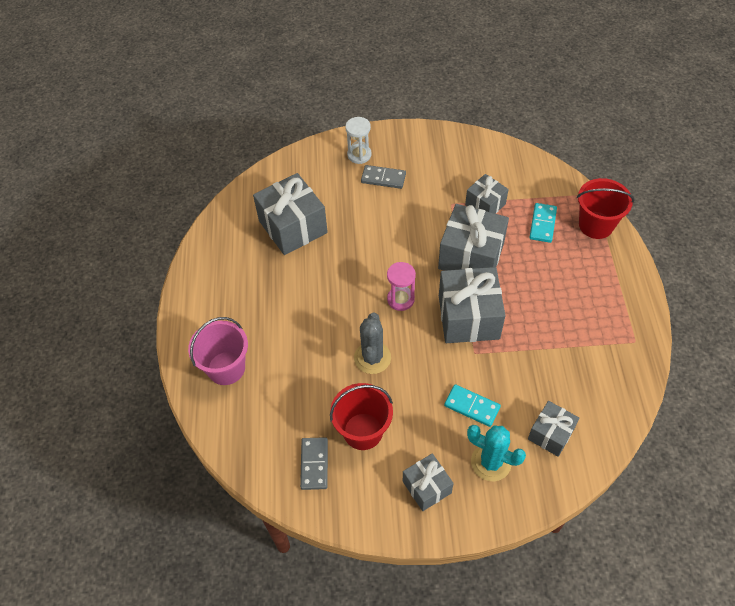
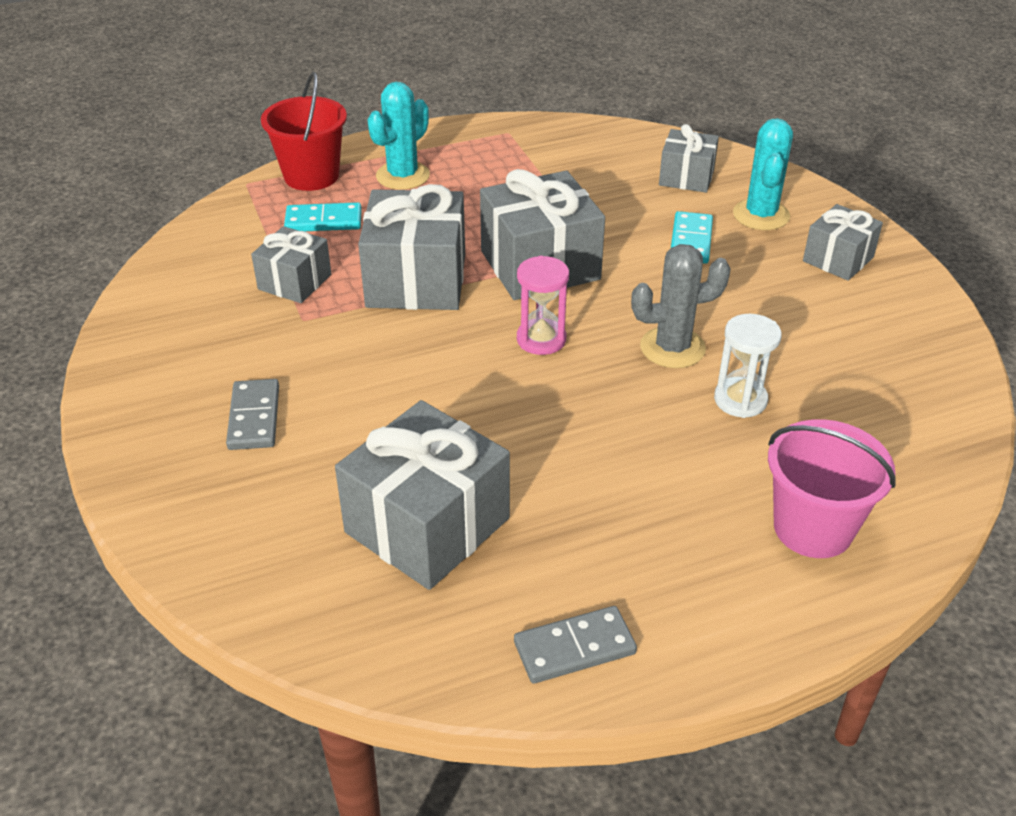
camera: 110 degrees left, 15 degrees down
(314, 464) = (895, 368): grey domino -> grey domino (574, 648)
(359, 155) = (188, 469): white hourglass -> white hourglass (740, 400)
(363, 431) = (804, 331): red bucket -> none
(586, 270) = (403, 176): none -> turquoise cactus

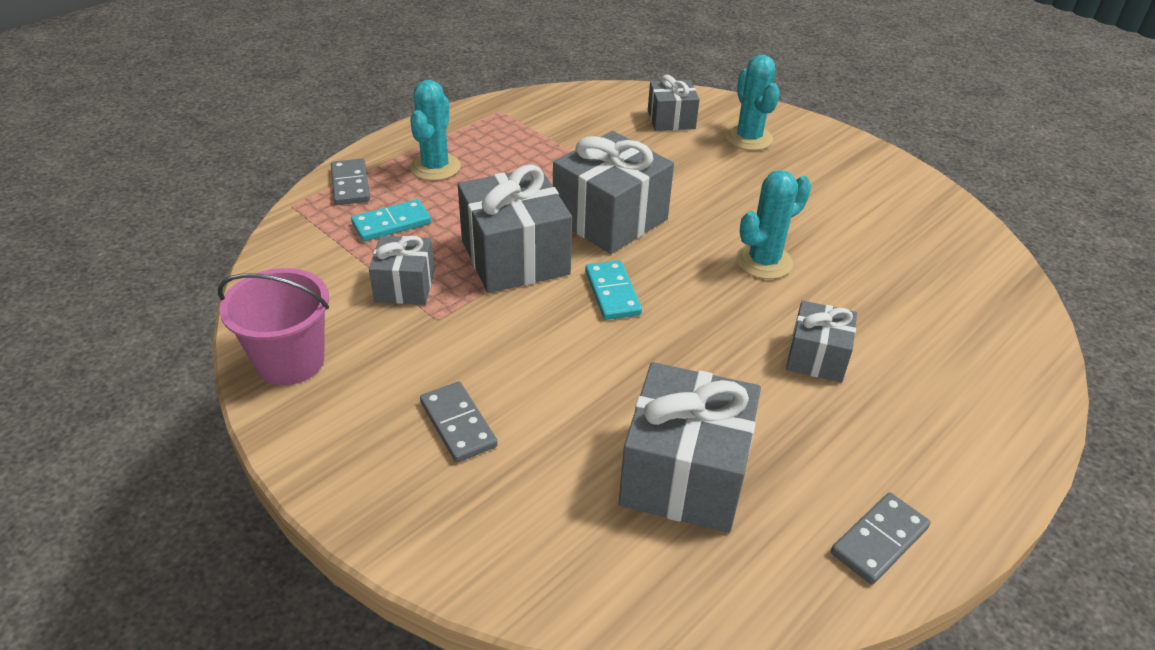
camera: 25 degrees left, 0 degrees up
(311, 176) = (350, 185): red bucket -> grey domino
(541, 339) = (657, 282): pink hourglass -> none
(672, 348) = (764, 262): grey cactus -> turquoise cactus
(691, 241) = (713, 170): turquoise domino -> turquoise domino (612, 293)
(740, 400) = (844, 290): white hourglass -> none
(813, 528) = (970, 378): pink bucket -> pink bucket (290, 361)
(838, 259) = (828, 161): grey gift -> grey gift (816, 357)

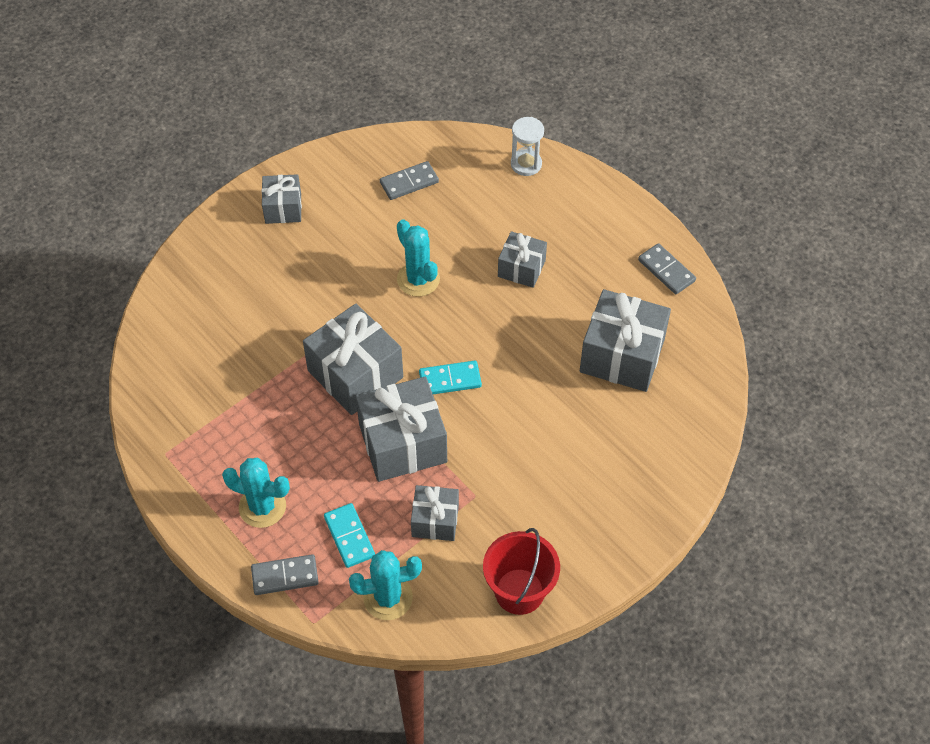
camera: 85 degrees left, 15 degrees up
(290, 361) = (519, 591): pink bucket -> red bucket
(458, 424) = (582, 479): grey domino -> grey domino (409, 182)
(671, 120) = (202, 313): grey gift -> grey gift (283, 208)
(748, 138) = (242, 259): turquoise cactus -> turquoise cactus (388, 598)
(1017, 360) = (526, 164): none -> white hourglass

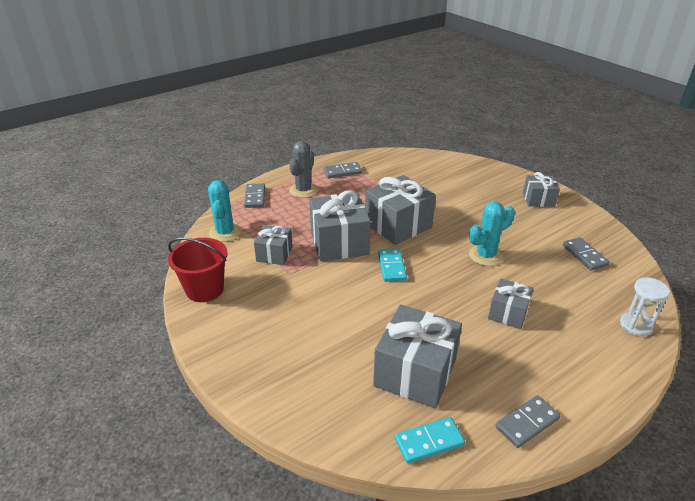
camera: 95 degrees right, 20 degrees down
(201, 456) = (342, 172): none -> grey domino
(262, 507) = (303, 190): turquoise cactus -> grey cactus
(349, 537) = (273, 219): turquoise domino -> turquoise domino (429, 442)

